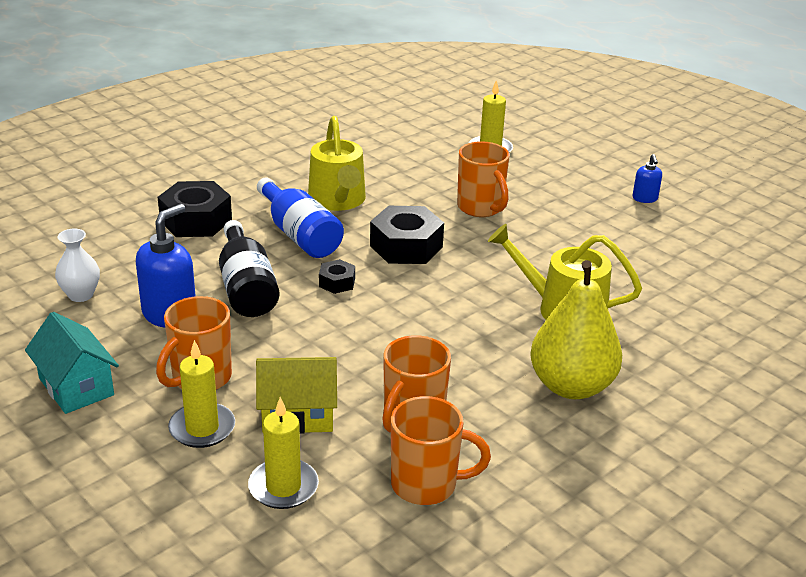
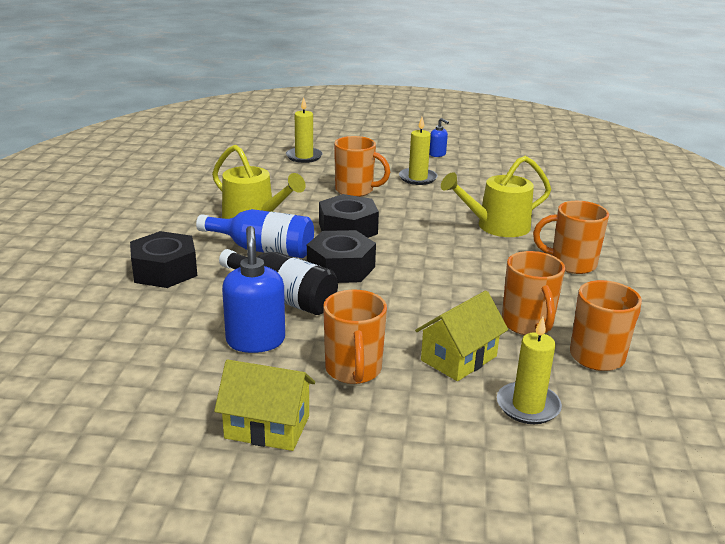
camera: 40 degrees left, 5 degrees down
(76, 387) = (267, 427): turquoise house -> yellow house
(81, 295) = (154, 361): white vase -> none
(202, 428) = (412, 401): yellow candle -> yellow candle (417, 178)
(337, 282) = (341, 267): black nut -> black nut, size x1.96
(571, 386) = (571, 264): yellow pear -> orange mug

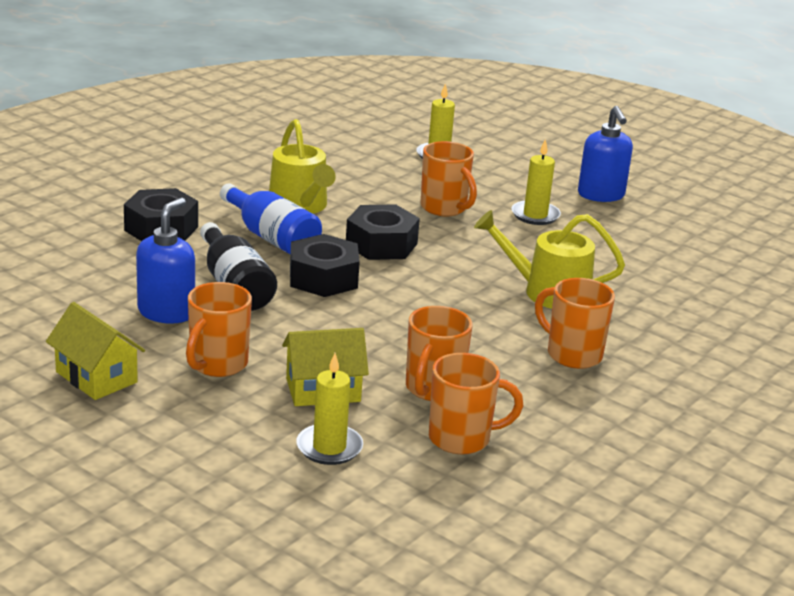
camera: 30 degrees right, 0 degrees up
(437, 154) = (601, 195): blue soap dispenser -> blue soap dispenser, size x1.91

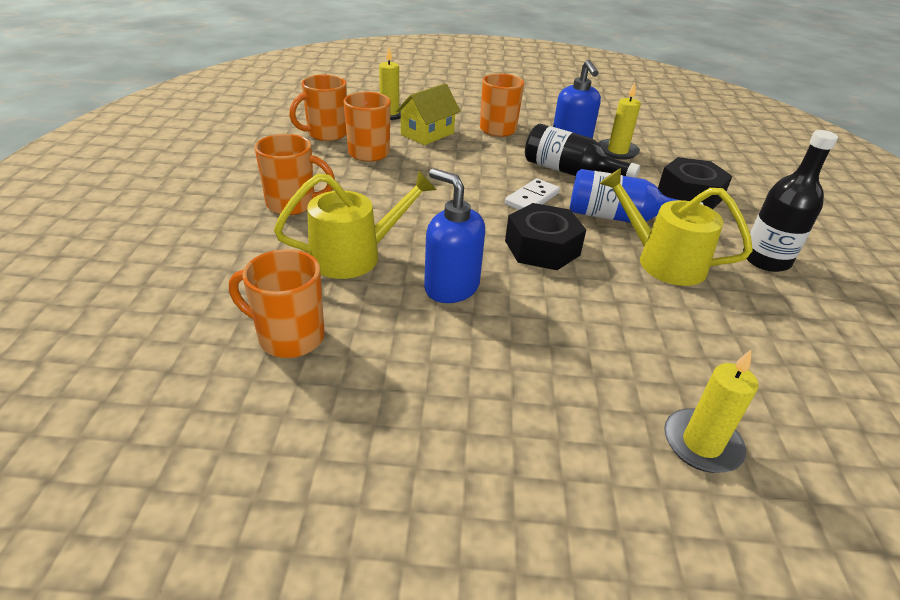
camera: 145 degrees right, 10 degrees up
(96, 377) = (537, 108): yellow house -> none
(217, 180) = (766, 260): none -> black bottle
(323, 278) = (532, 198): black nut -> white domino
(444, 208) = (557, 327): orange mug -> orange mug (289, 337)
(535, 215) = (459, 370): yellow candle -> yellow candle (617, 151)
(601, 195) = (413, 480): blue soap dispenser -> blue soap dispenser (451, 287)

